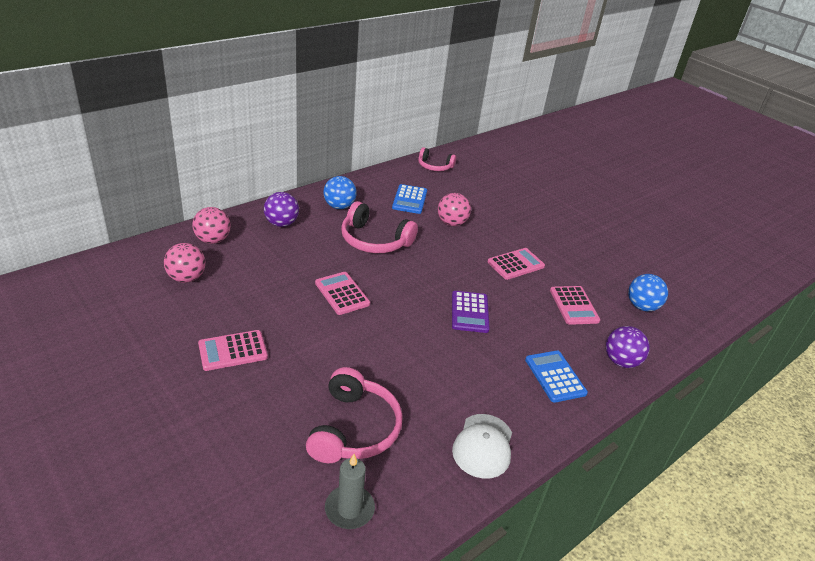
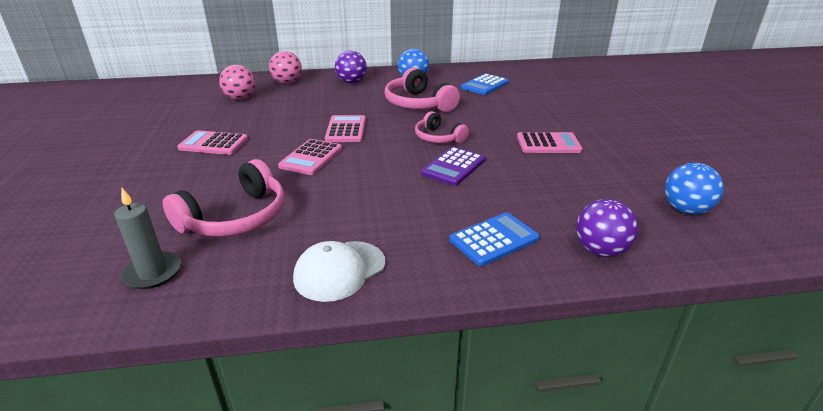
camera: 35 degrees right, 5 degrees down
(434, 166) = (536, 69): pink headphones -> pink headphones (438, 138)
(451, 223) = (509, 105): pink ball -> none
(555, 376) = (494, 239): blue calculator -> blue calculator turned 45 degrees clockwise
(574, 306) = (586, 188): pink calculator -> pink calculator (311, 157)

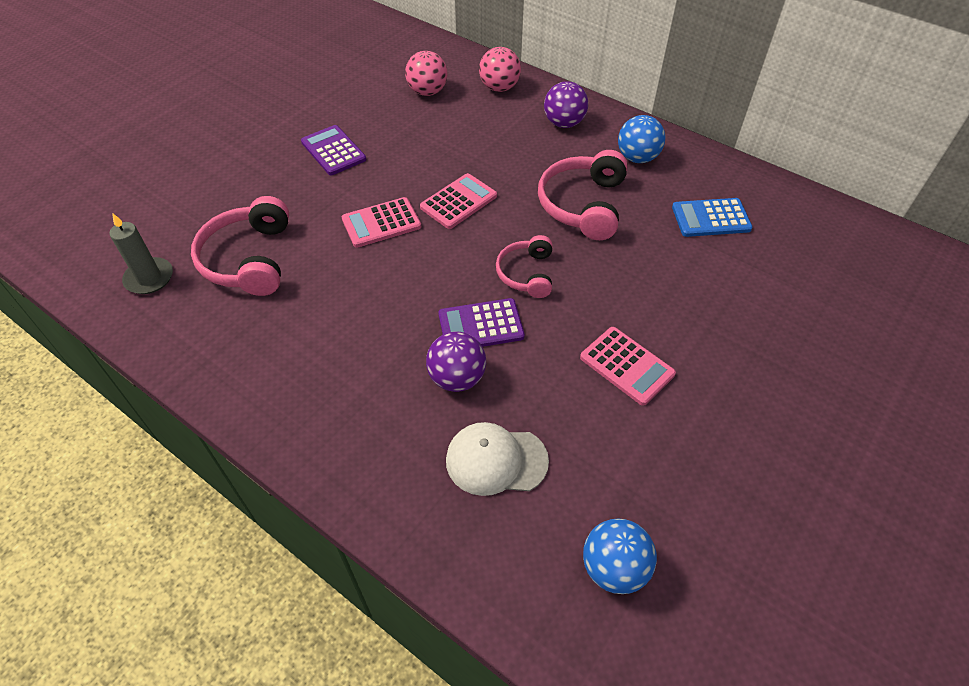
camera: 45 degrees right, 20 degrees up
(213, 144) = (333, 151): pink calculator -> purple calculator
(236, 217) = (249, 259): pink headphones -> pink headphones turned 90 degrees clockwise
(339, 270) = (244, 372): white cap -> white cap (496, 460)
(494, 239) = (384, 439): blue calculator -> none
(600, 250) = (448, 530): purple ball -> purple ball (457, 378)

